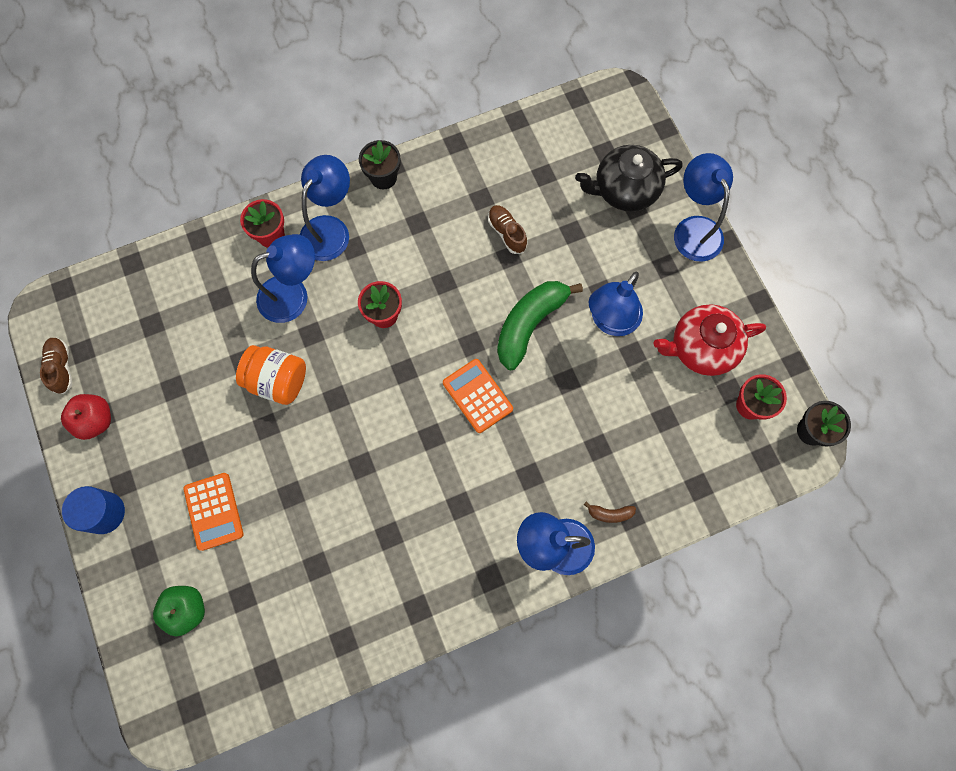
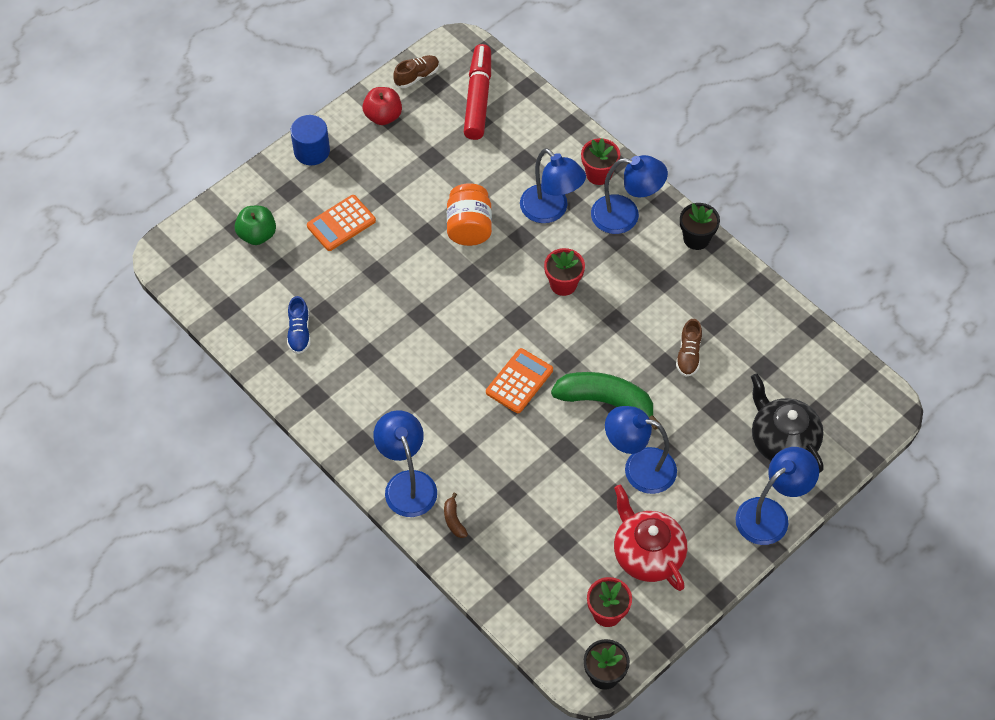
camera: 70 degrees right, 15 degrees down
(122, 315) = (478, 98): none -> red marker
(332, 602) = (299, 332): none -> blue shoe
(507, 233) = (688, 355): brown shoe -> brown shoe turned 150 degrees clockwise

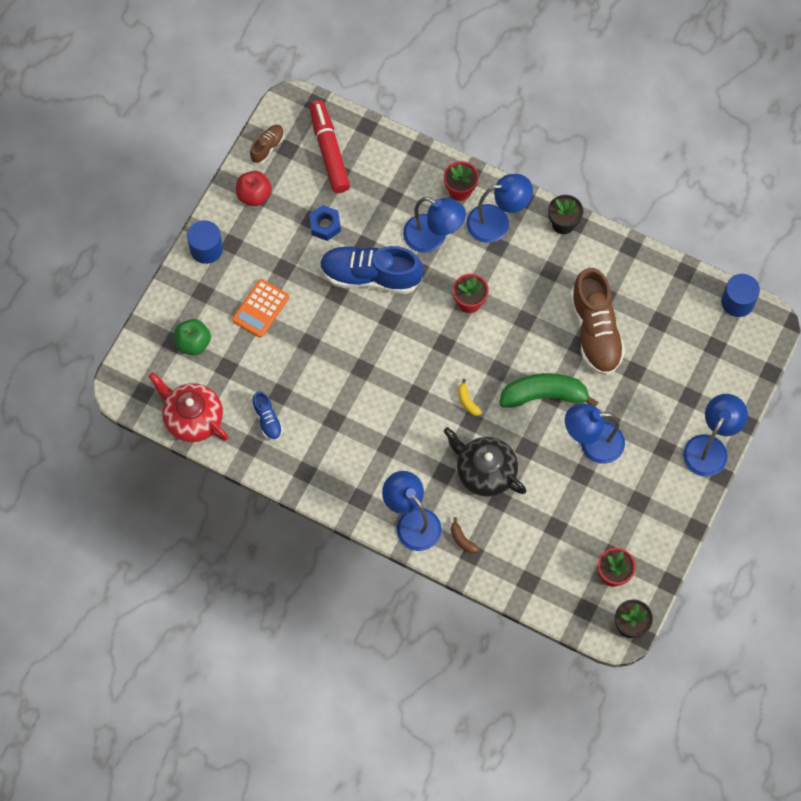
camera: 20 degrees left, 10 degrees up
(443, 165) = (325, 225): none -> blue nut
(469, 227) = (370, 276): orange jar -> blue shoe
(519, 381) = (467, 401): orange calculator -> yellow banana
(647, 554) = (626, 514): red teapot -> red teapot (193, 418)
(688, 355) = (595, 331): brown shoe -> brown shoe, size x2.10
(783, 441) = (697, 381): black teapot -> black teapot (485, 471)
(859, 374) = (737, 302): none -> blue cylinder

